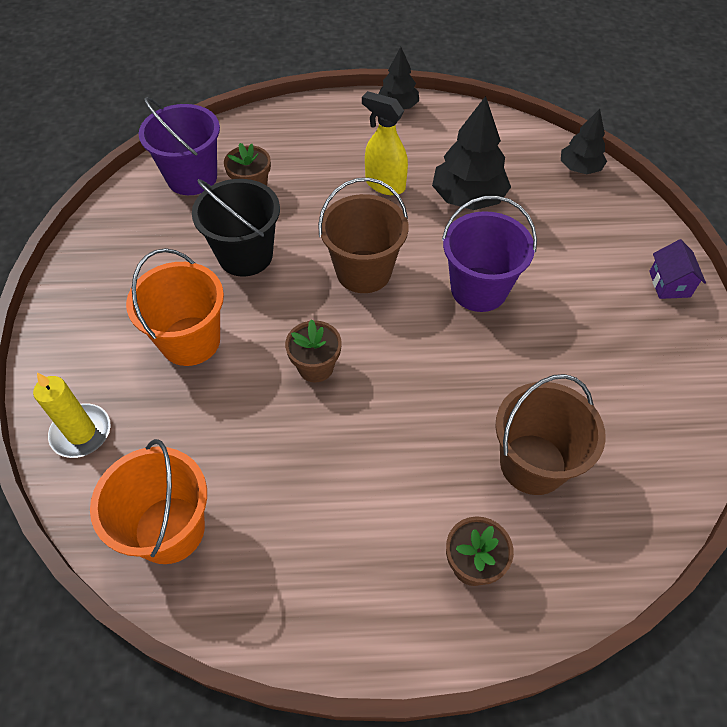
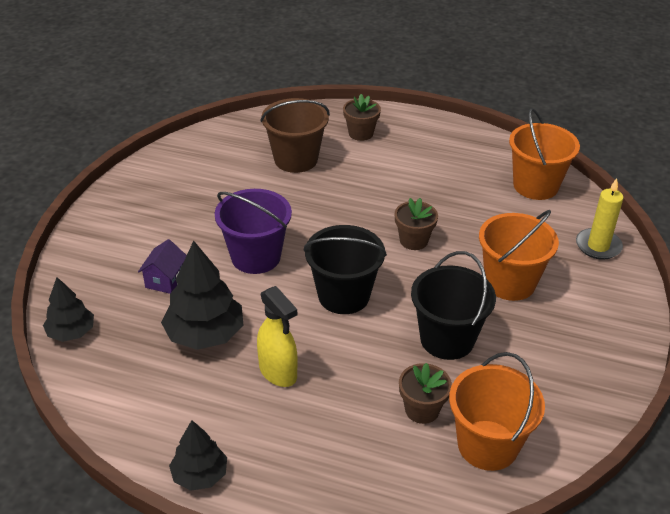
camera: 160 degrees left, 15 degrees down
(192, 177) = (487, 445): purple bucket -> orange bucket
(363, 271) = (343, 296): brown bucket -> black bucket
(669, 284) = (105, 221): purple house -> purple house (165, 280)

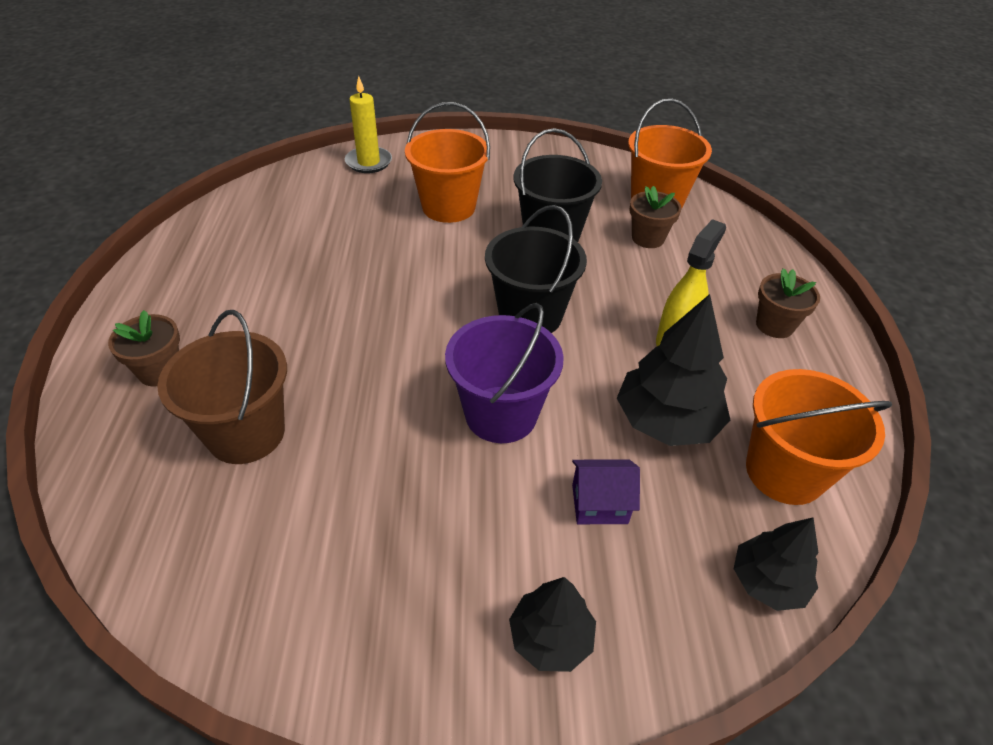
camera: 110 degrees left, 5 degrees up
(200, 475) = (838, 362): black tree -> black tree (550, 637)
(413, 240) = (407, 278): brown flower pot -> brown flower pot (774, 325)
(535, 186) = (271, 204): orange bucket -> orange bucket (784, 472)

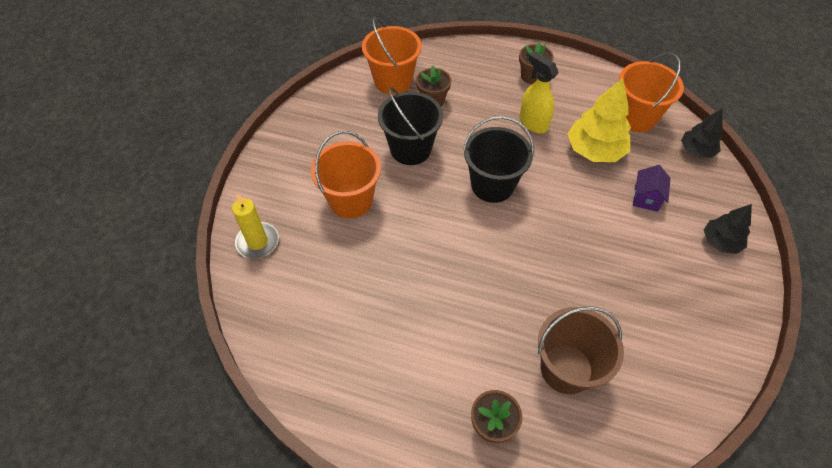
camera: 70 degrees left, 10 degrees up
(501, 414) = (575, 224): purple bucket -> none
(666, 421) = (594, 150): black tree -> yellow tree

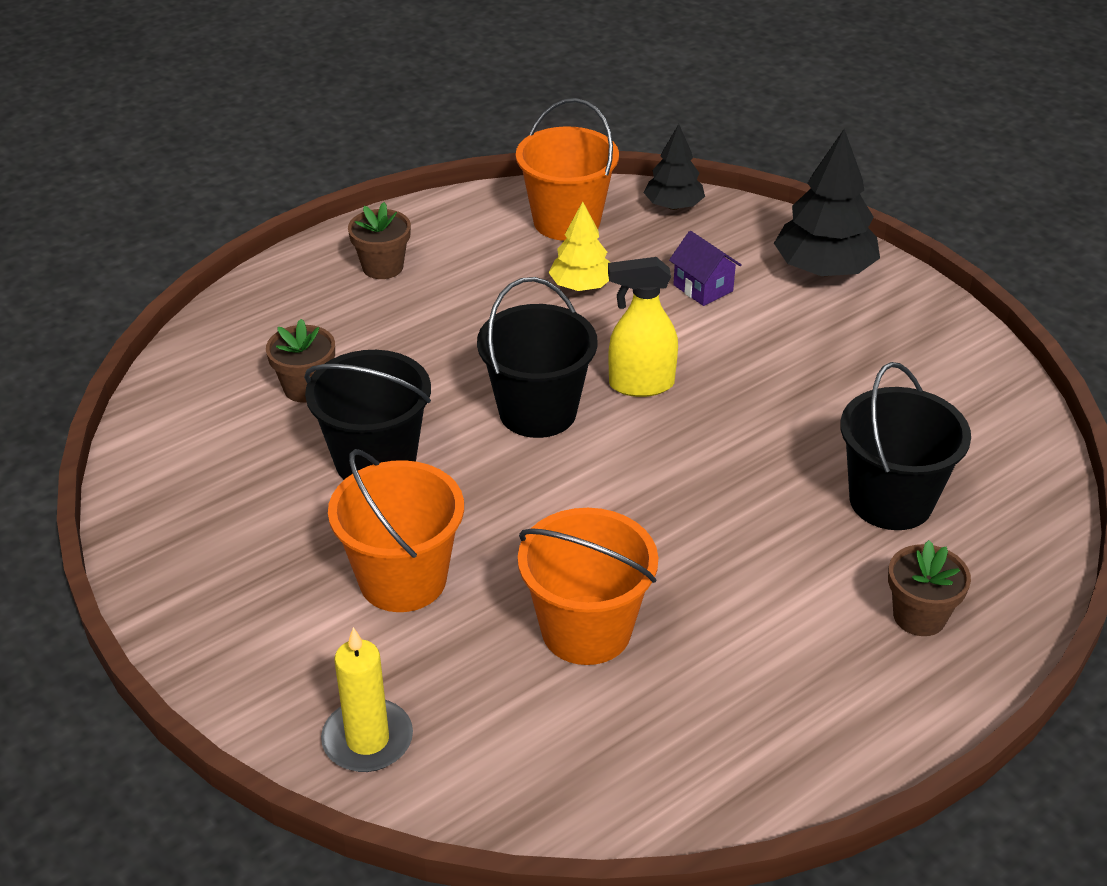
camera: 55 degrees left, 15 degrees down
(393, 81) = (210, 410): orange bucket -> orange bucket (586, 630)
(533, 123) = (470, 313): yellow spray bottle -> yellow spray bottle (640, 384)
(566, 369) = (891, 501): brown bucket -> black bucket
(594, 150) = (581, 286): yellow tree -> yellow tree, size x0.62
(720, 242) = (824, 270): black tree -> black tree, size x1.62

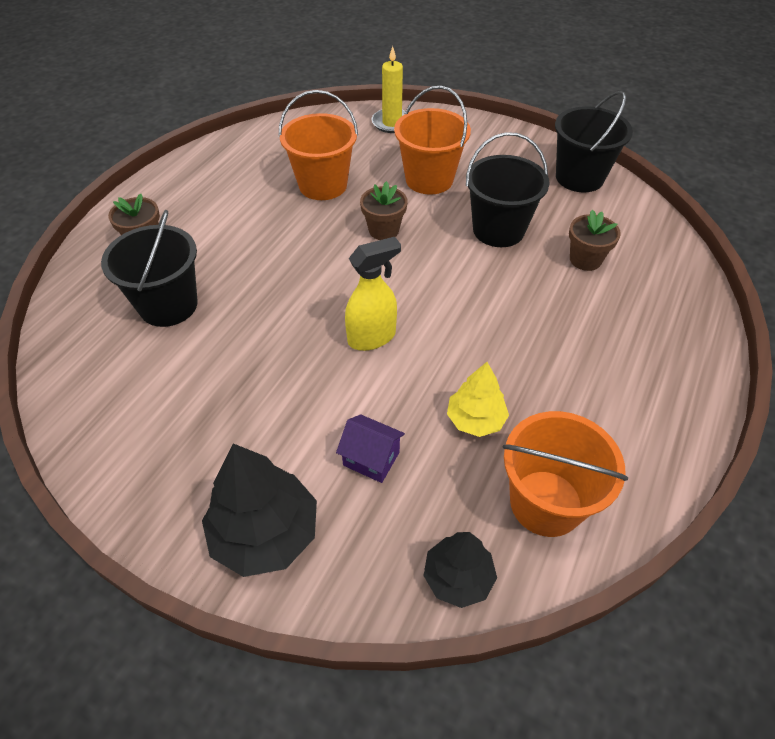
camera: 155 degrees right, 10 degrees up
(382, 267) = (645, 378): brown flower pot -> brown flower pot (383, 230)
(537, 412) = (428, 292): black bucket -> black bucket (579, 177)

